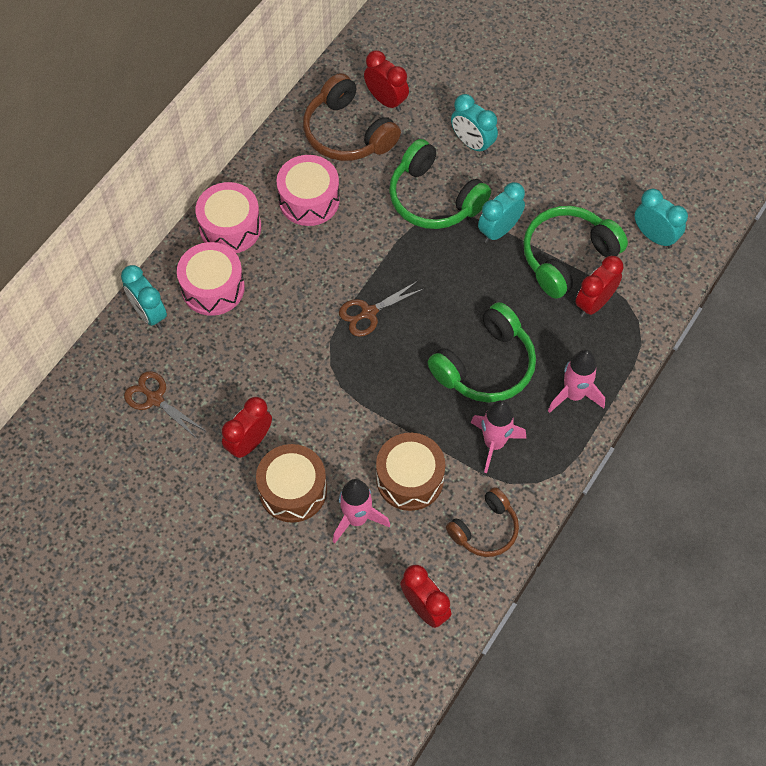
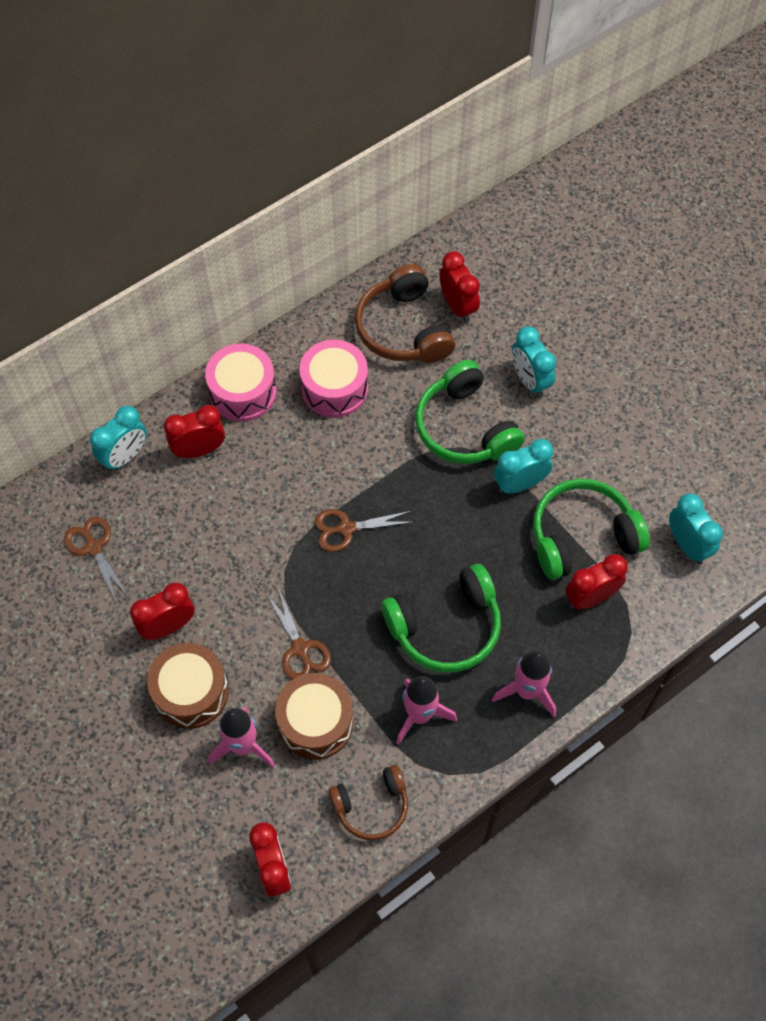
camera: 20 degrees right, 0 degrees up
(149, 314) = (125, 456): turquoise clock -> turquoise clock turned 120 degrees counterclockwise
(213, 288) = (199, 450): pink drum -> red clock
(371, 423) = (300, 649): none -> brown scissors

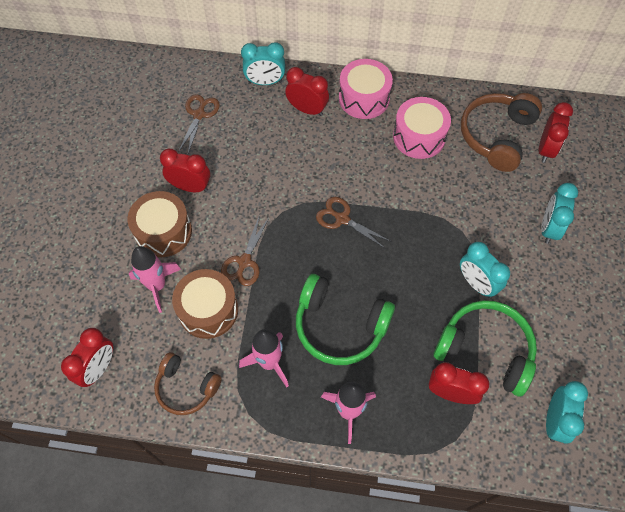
camera: 45 degrees right, 0 degrees up
(465, 427) = (476, 221): green headphones -> none
(520, 484) = (476, 283): turquoise clock -> turquoise clock turned 150 degrees counterclockwise

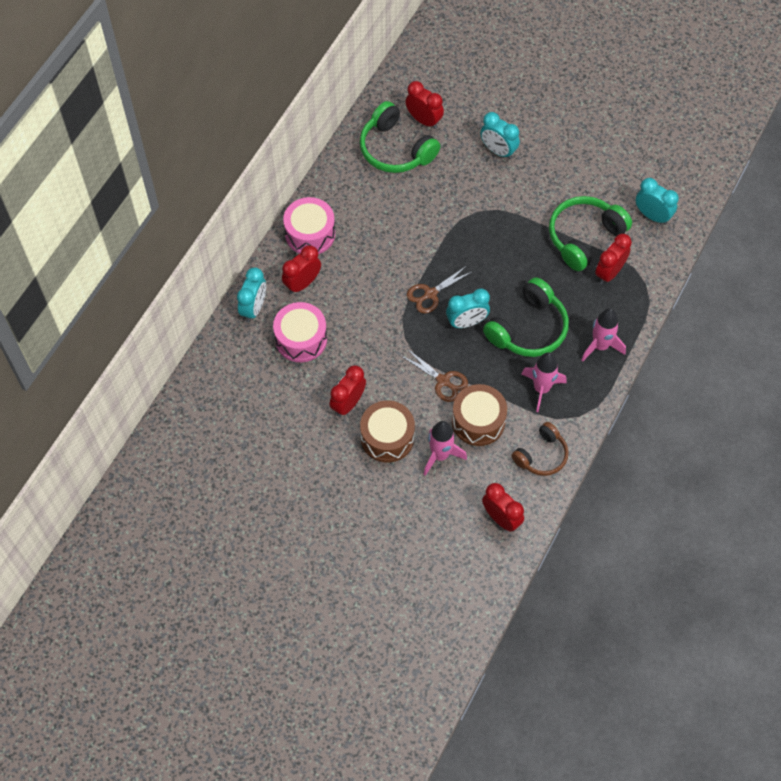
camera: 70 degrees left, 0 degrees up
(199, 114) = (268, 375): brown scissors -> none
(419, 136) = (371, 206): pink drum -> pink drum (301, 339)
(476, 283) = (527, 220): turquoise clock -> turquoise clock (466, 322)
(497, 136) = (396, 149): brown headphones -> green headphones

